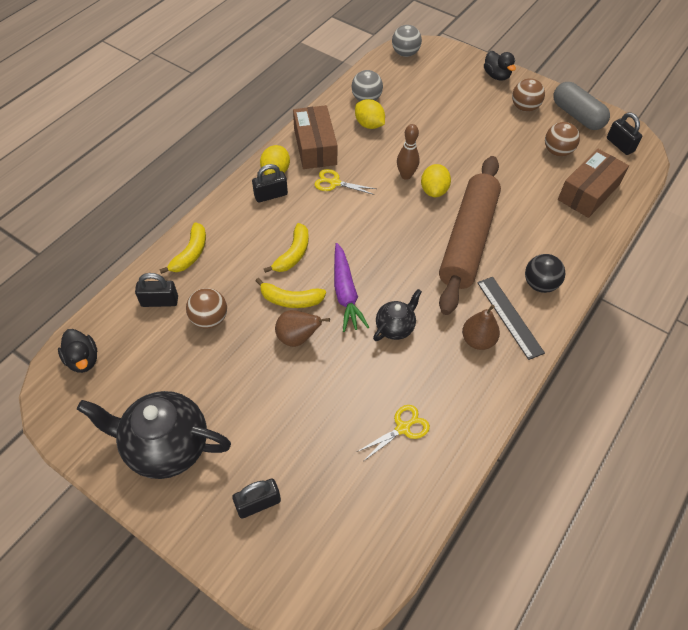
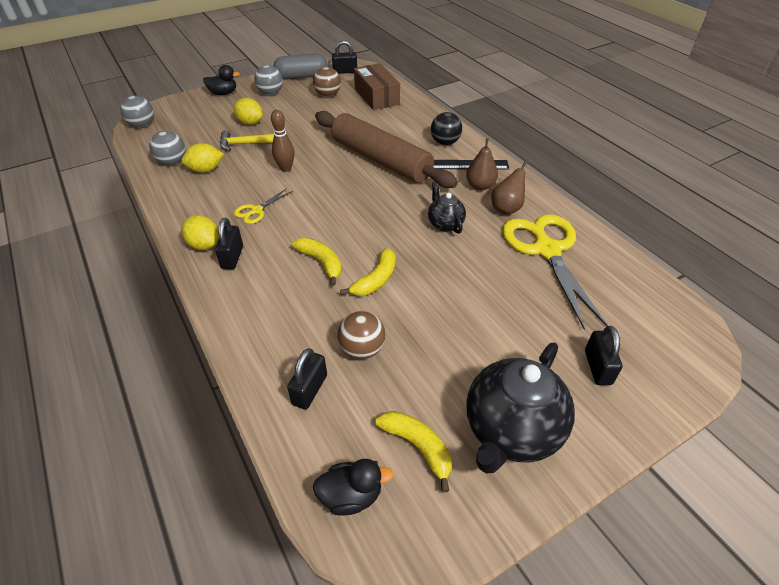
camera: 65 degrees left, 10 degrees down
(190, 254) = (260, 343): yellow banana -> yellow banana (417, 447)
(297, 338) = (423, 287): brown pear -> brown pear (506, 208)
(315, 147) = (198, 210): brown box -> none
(345, 293) = (390, 242): purple carrot -> none
(403, 428) = (546, 250): yellow scissors -> yellow scissors, size x2.20
(425, 132) = (247, 144): none -> yellow hammer
(434, 191) = (316, 160): yellow lemon -> yellow lemon (250, 123)
(524, 107) = (270, 93): brown ball -> grey ball

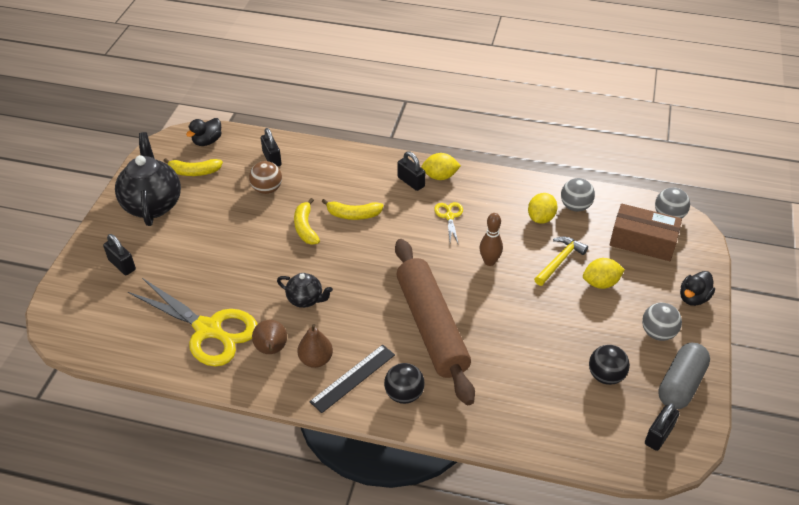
camera: 135 degrees right, 0 degrees up
(328, 95) = (605, 376): brown ball -> black ball
(376, 96) = (559, 415): brown box -> brown box (642, 241)
(380, 160) = (431, 326): brown rolling pin -> brown rolling pin turned 75 degrees clockwise

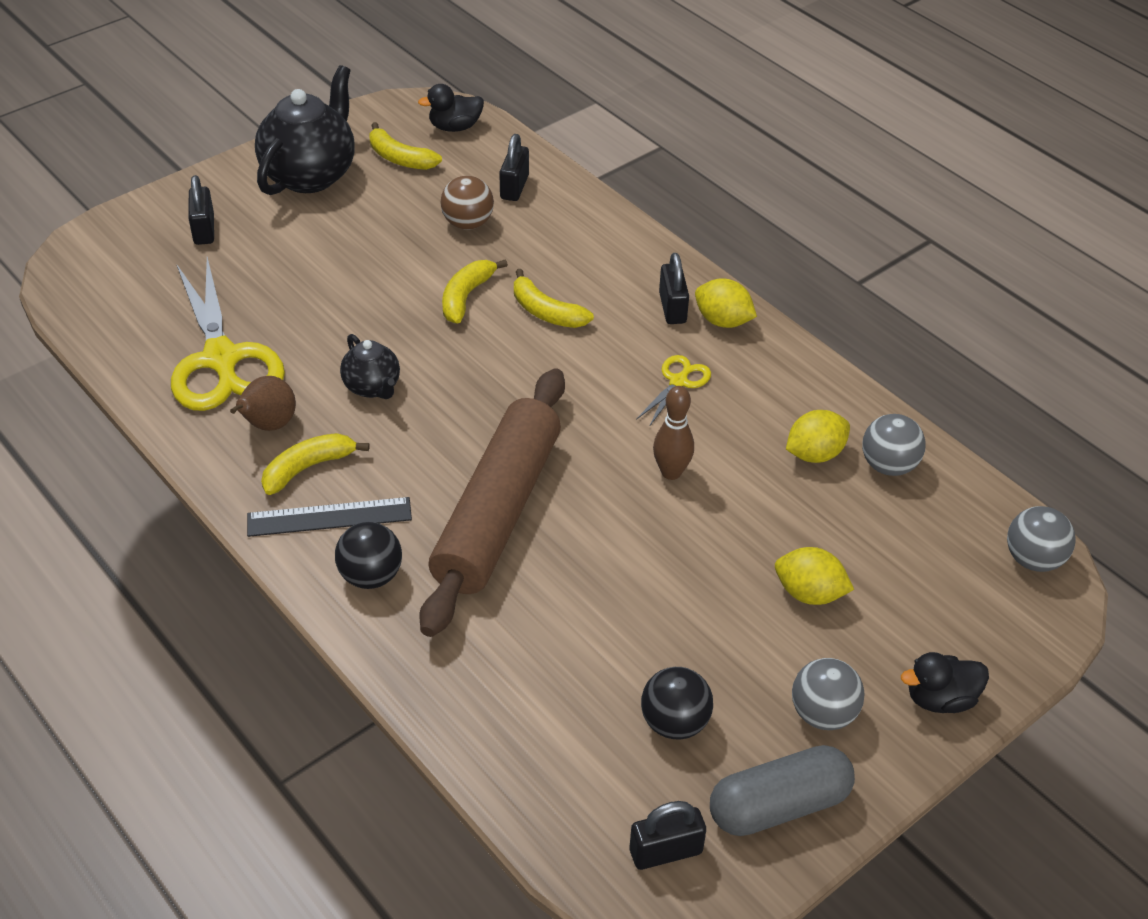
camera: 35 degrees right, 0 degrees up
(316, 360) = (308, 468): brown pear -> yellow banana
(559, 261) = (778, 528): yellow hammer -> none
(642, 241) = (945, 572): brown box -> none

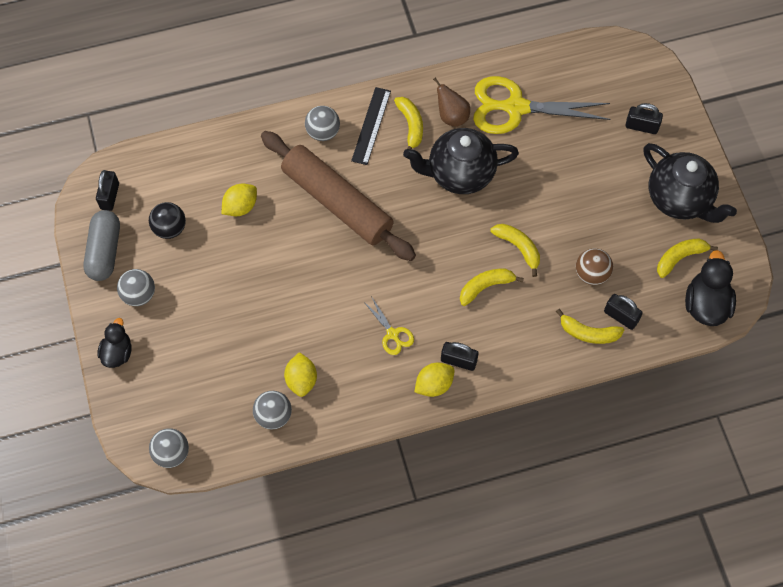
camera: 115 degrees right, 20 degrees up
(371, 576) = (323, 132): black ball -> grey ball
(372, 387) = (460, 174): black teapot -> black teapot, size x1.90
(455, 127) = (706, 304): black duck -> black duck, size x1.54
(555, 208) = (588, 333): none -> yellow banana
(671, 472) = (324, 298): brown bowling pin -> none
(809, 593) = (210, 326): yellow lemon -> yellow lemon (240, 207)

